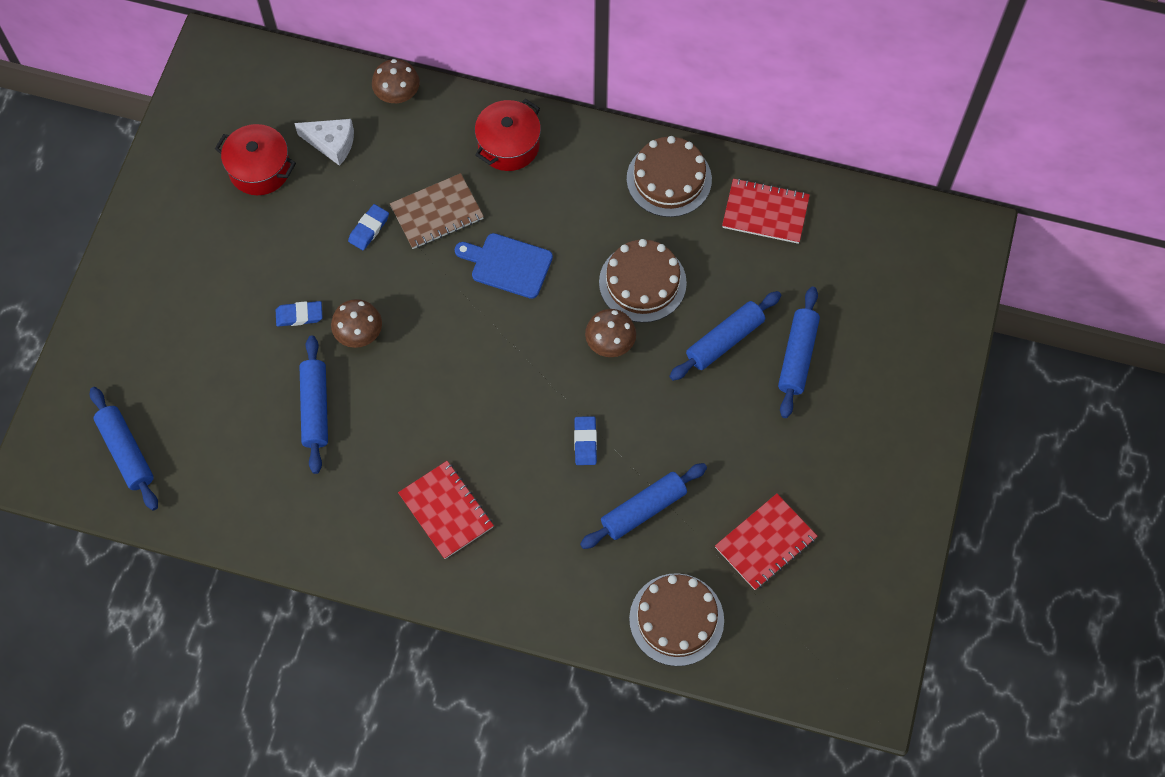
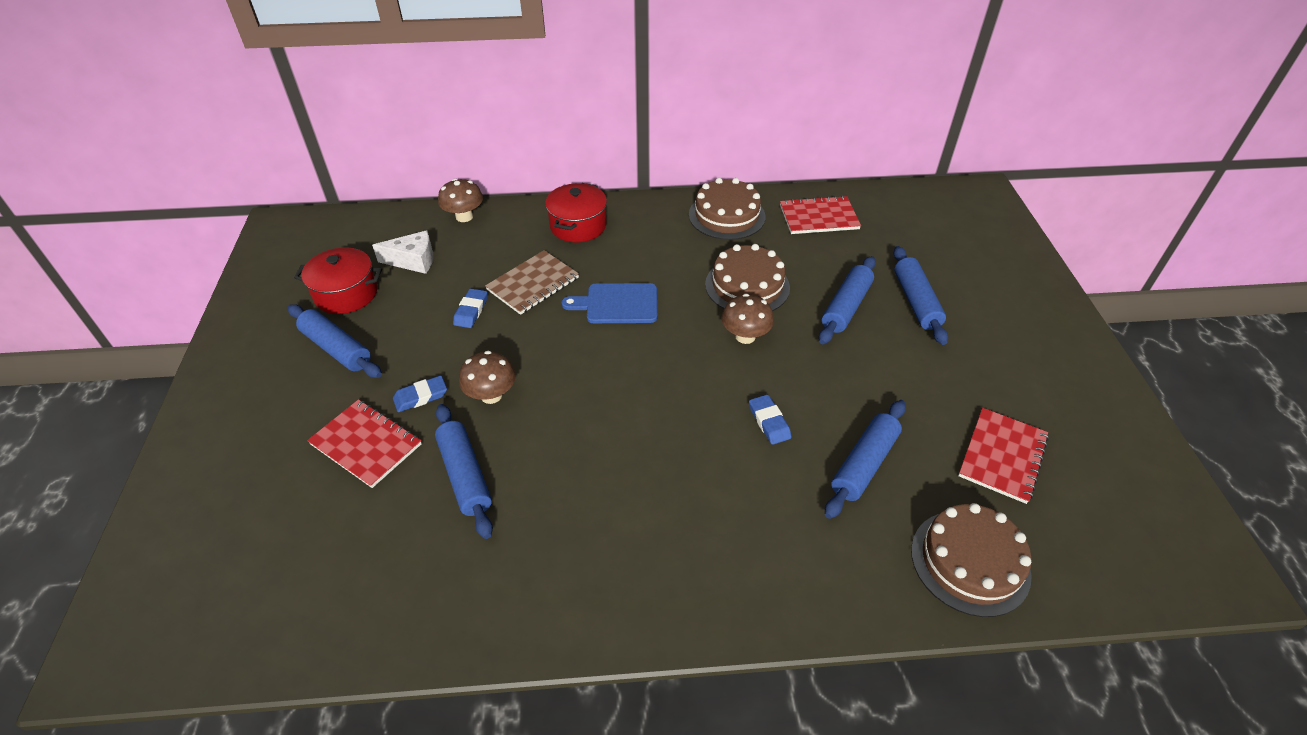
camera: 20 degrees left, 20 degrees down
(126, 452) = (235, 592): blue rolling pin -> blue rolling pin (337, 349)
(446, 510) = (655, 532): red notebook -> red notebook (366, 444)

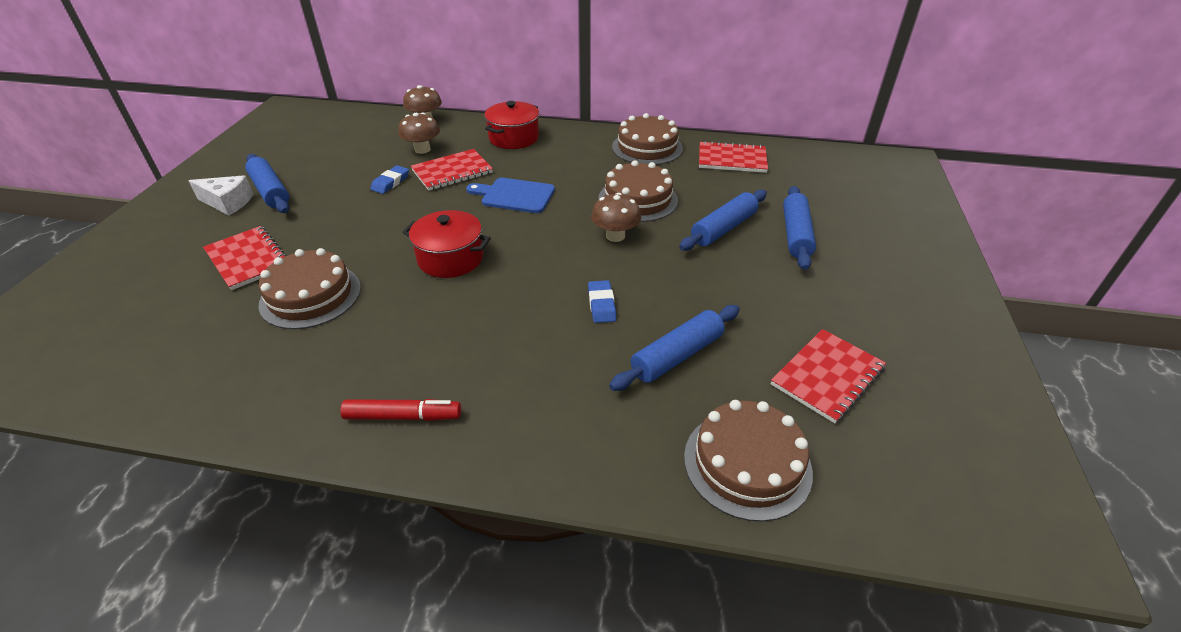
camera: 15 degrees right, 5 degrees down
(346, 294) = (302, 157): red pot -> red pot (450, 258)
(413, 260) = (367, 143): white cheese -> white cheese (228, 203)
(421, 396) = (312, 234): blue eraser -> none
(465, 475) = (310, 296): blue rolling pin -> brown cake
(491, 395) = (369, 242): brown mushroom -> brown mushroom (422, 149)
(533, 284) = (452, 172): brown notebook -> red notebook
(640, 592) = (403, 416): none -> red marker

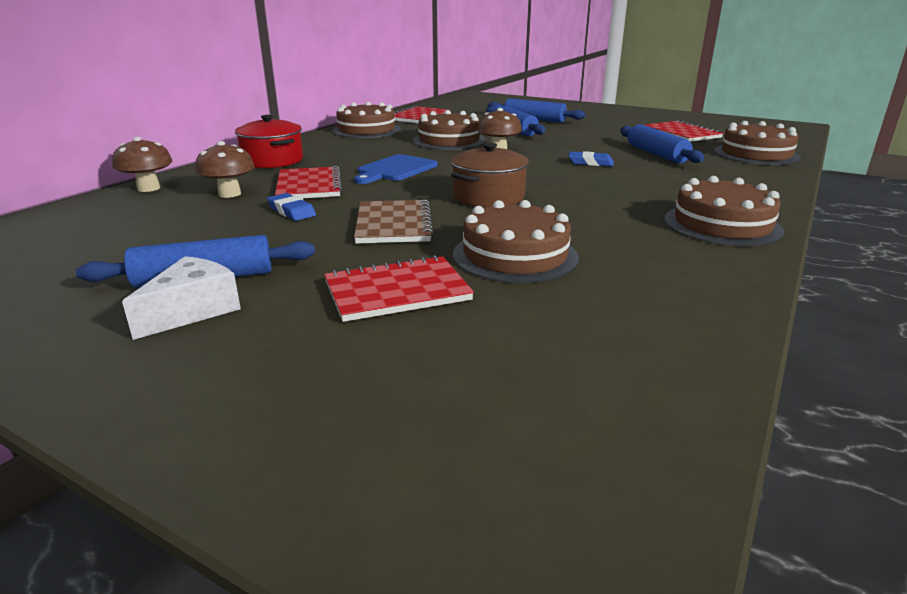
camera: 70 degrees left, 15 degrees down
(370, 229) = (393, 224): none -> brown notebook
(403, 416) = (722, 225): red marker -> brown cake
(450, 258) = (488, 197): red pot -> brown pot

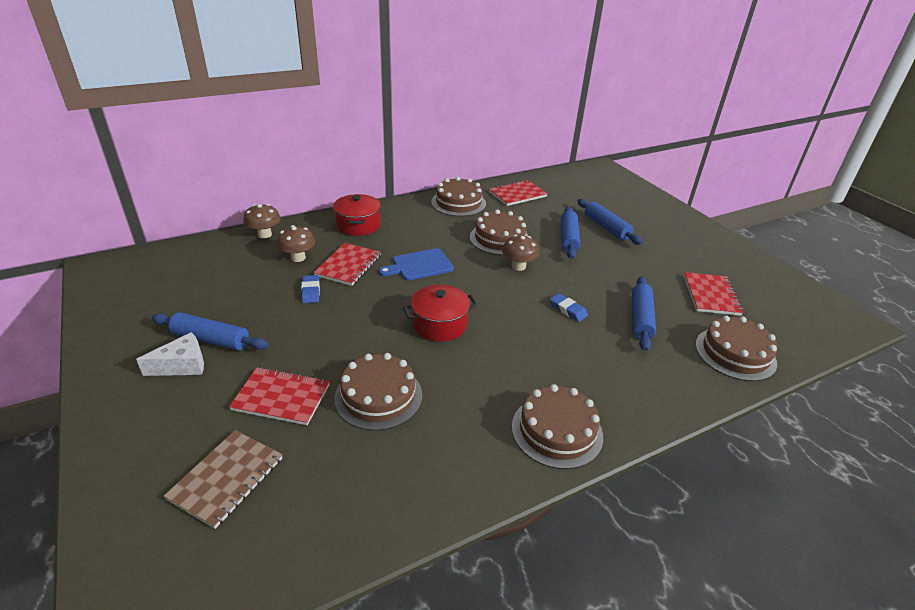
camera: 30 degrees right, 10 degrees up
(393, 224) = (349, 331): brown notebook -> brown notebook (226, 479)
(488, 197) = (439, 324): brown pot -> red pot

